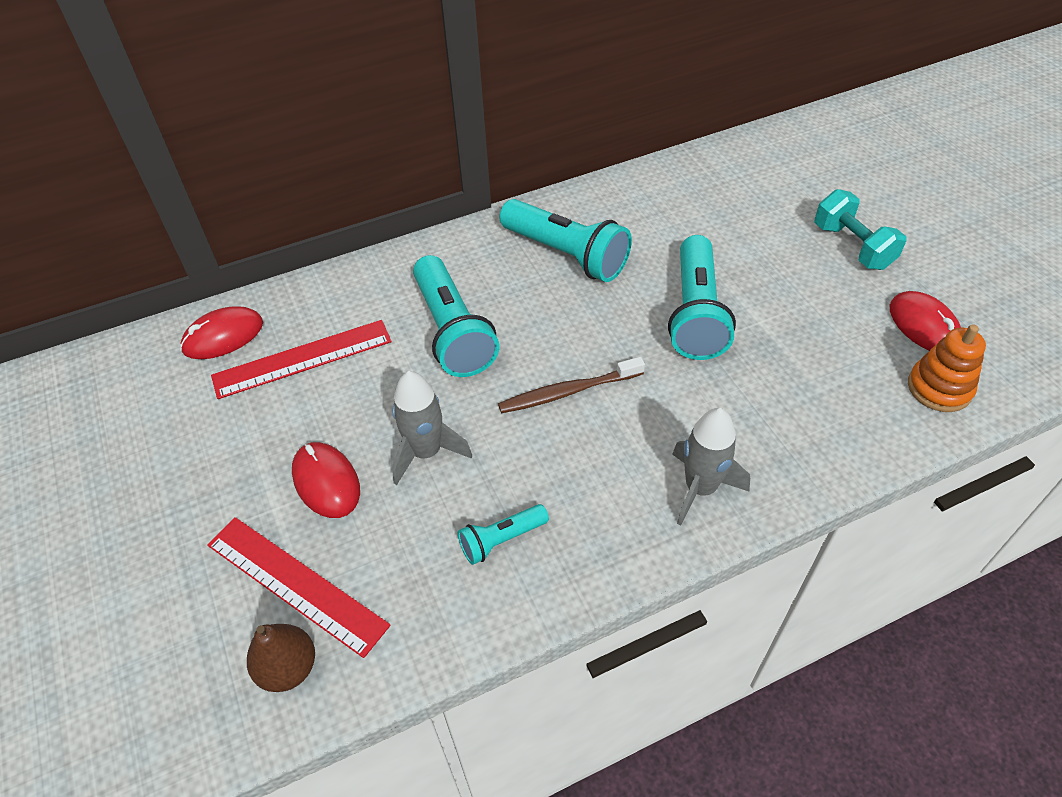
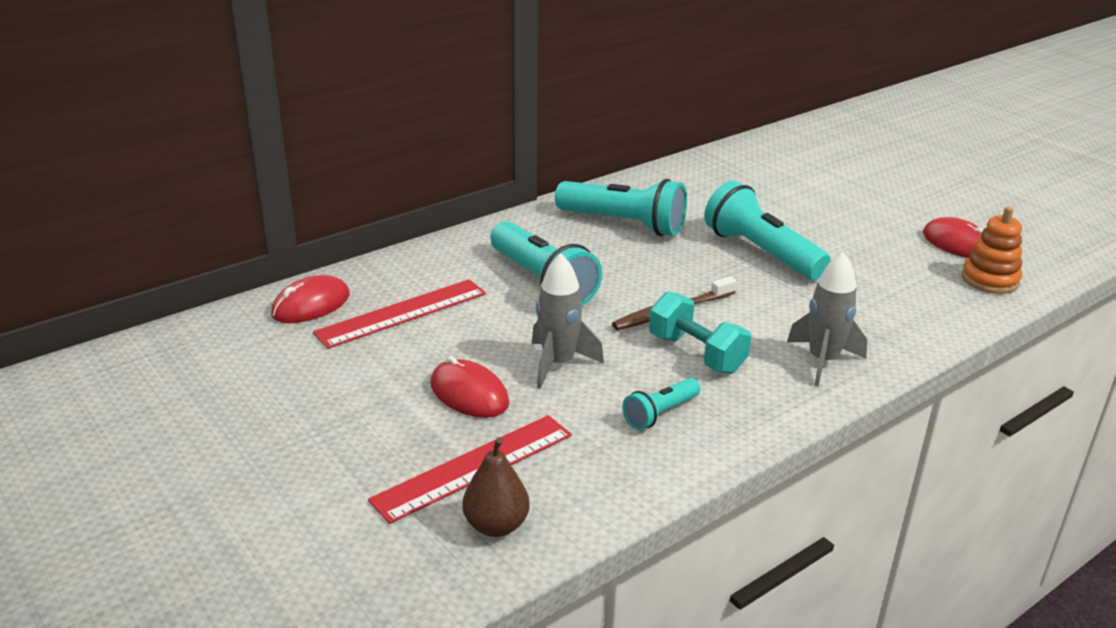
camera: 15 degrees left, 20 degrees down
(295, 584) = (474, 467): red ruler -> red ruler turned 60 degrees counterclockwise
(695, 314) = (761, 252): turquoise flashlight -> turquoise flashlight turned 150 degrees clockwise
(852, 246) = (873, 201): turquoise dumbbell -> turquoise dumbbell (696, 354)

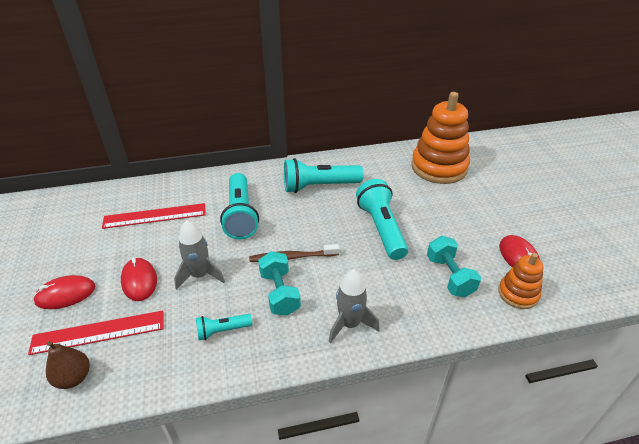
camera: 25 degrees right, 10 degrees up
(311, 305) = (119, 198): red mouse -> red mouse (65, 294)
(624, 224) = (319, 186): turquoise flashlight -> turquoise flashlight turned 120 degrees clockwise
(770, 170) = (439, 167): none -> orange stacking toy
(896, 282) = (449, 276): none -> turquoise dumbbell

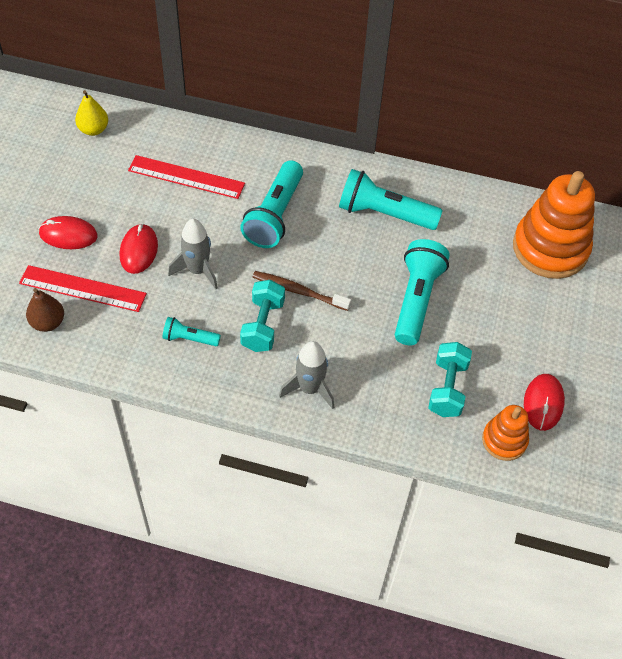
camera: 25 degrees right, 15 degrees up
(58, 212) = (93, 130): none -> yellow pear

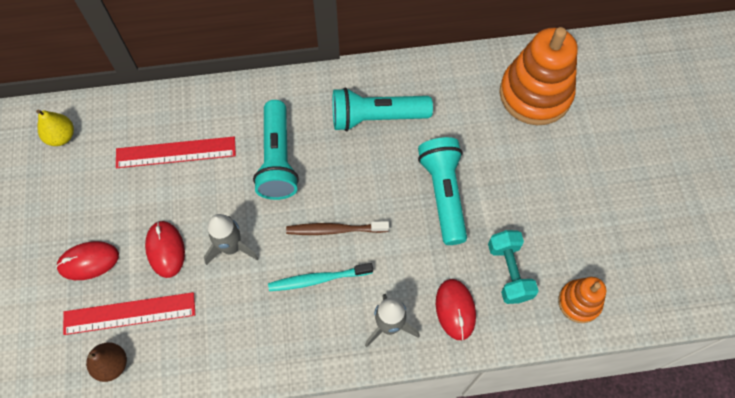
camera: 20 degrees left, 10 degrees up
(189, 338) = (256, 322): turquoise flashlight -> none
(263, 325) = (318, 279): turquoise dumbbell -> turquoise toothbrush
(543, 403) = (595, 250): red mouse -> red mouse (455, 309)

